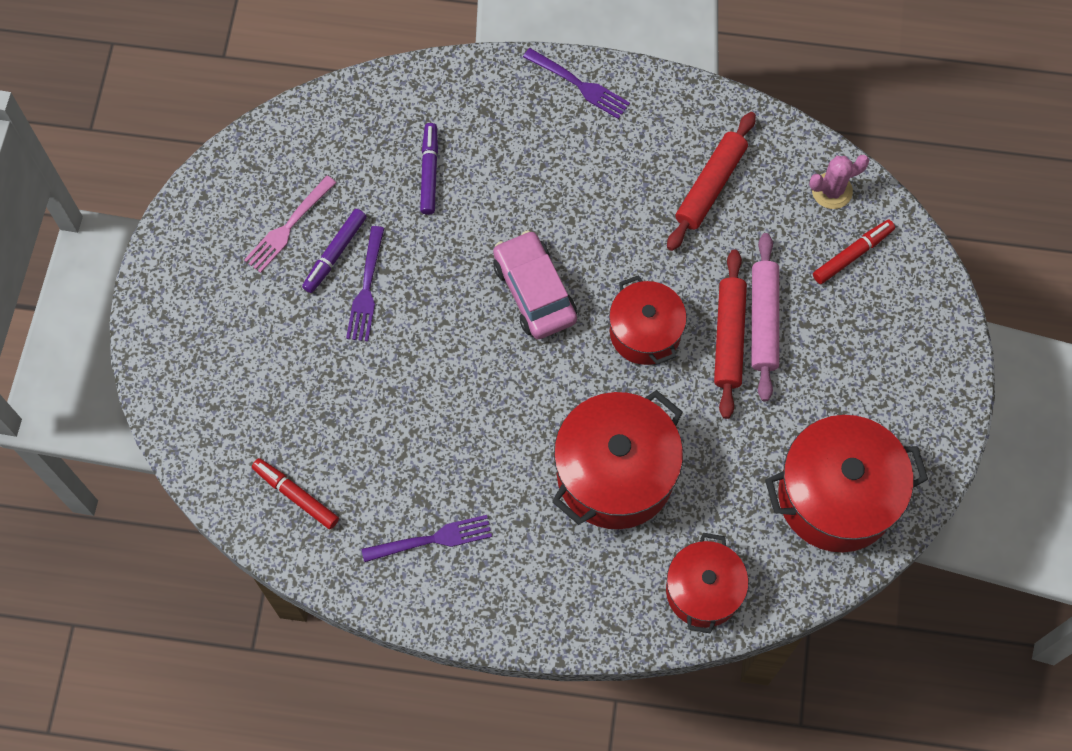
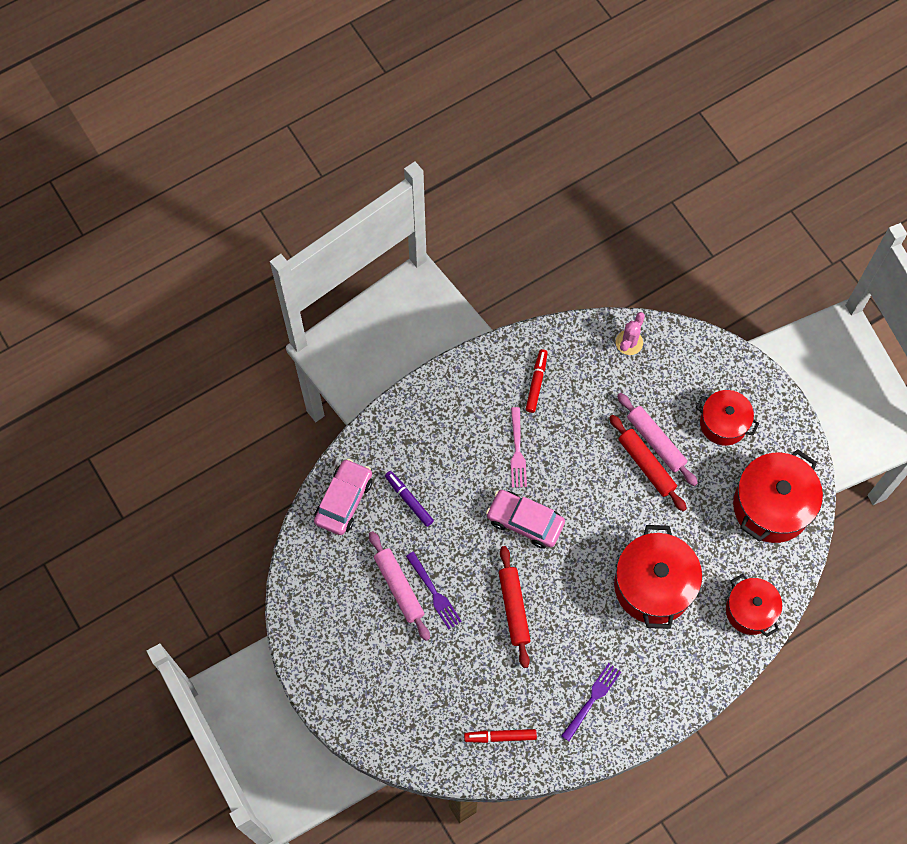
camera: 40 degrees left, 0 degrees up
(288, 227) = (359, 593): pink fork -> pink fork (517, 451)
(335, 254) = (399, 587): purple marker -> pink rolling pin
(360, 120) = (344, 500): none -> pink car
(579, 85) = (446, 386): purple fork -> none
(645, 332) = (601, 497): red pot -> red pot (723, 423)
(710, 186) = (565, 389): red rolling pin -> red rolling pin (514, 608)
(852, 254) = (669, 369): red marker -> red marker (536, 383)

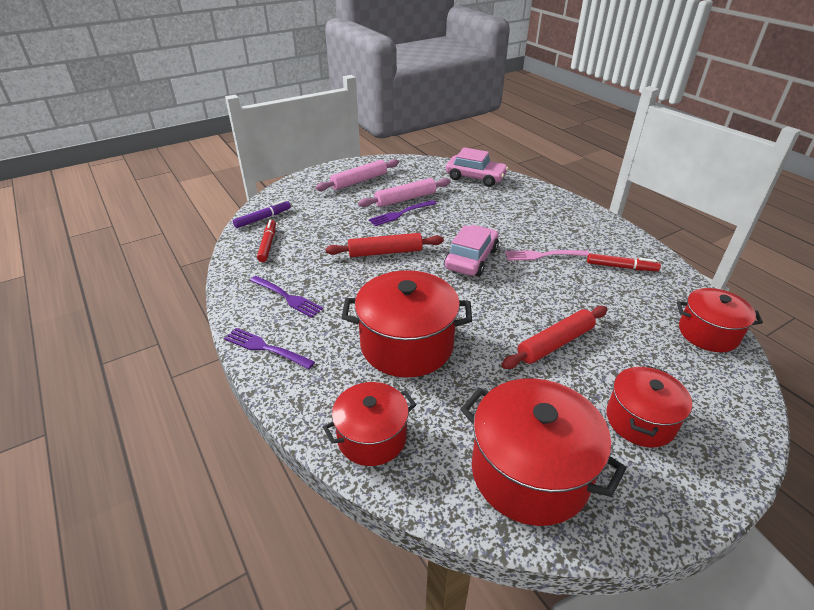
camera: 90 degrees right, 30 degrees down
(409, 500) = (481, 202): purple marker -> purple marker (263, 218)
(629, 342) = (708, 333): pink cactus -> red pot
(655, 442) = (588, 352): pink rolling pin -> pink rolling pin (359, 181)
(663, 706) = (266, 348): none -> purple fork

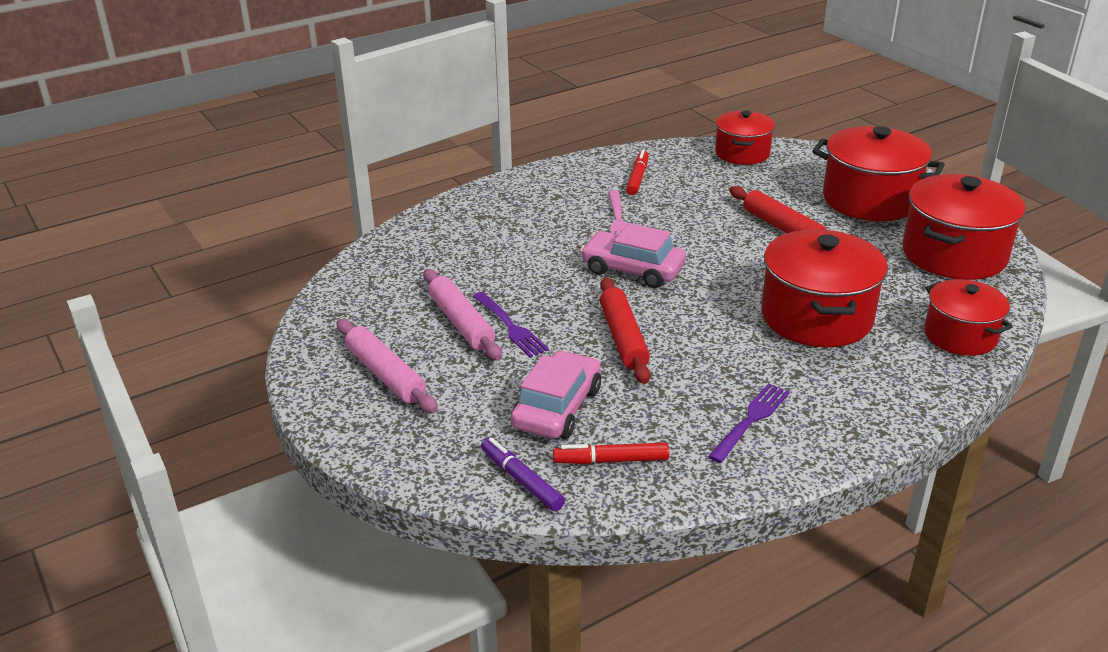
camera: 90 degrees left, 5 degrees down
(266, 348) = (861, 425): purple fork -> none
(475, 177) = (395, 257): pink car -> pink car (557, 408)
(640, 420) = (870, 200): red pot -> red pot, size x1.60

